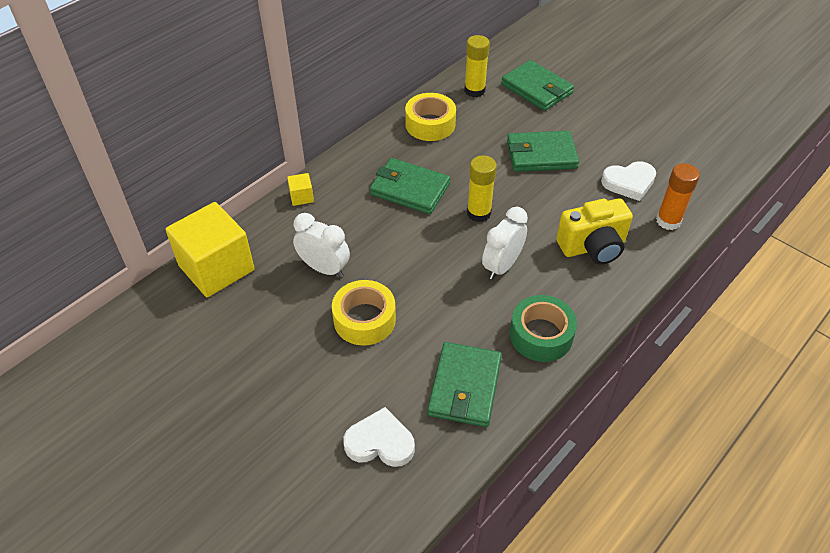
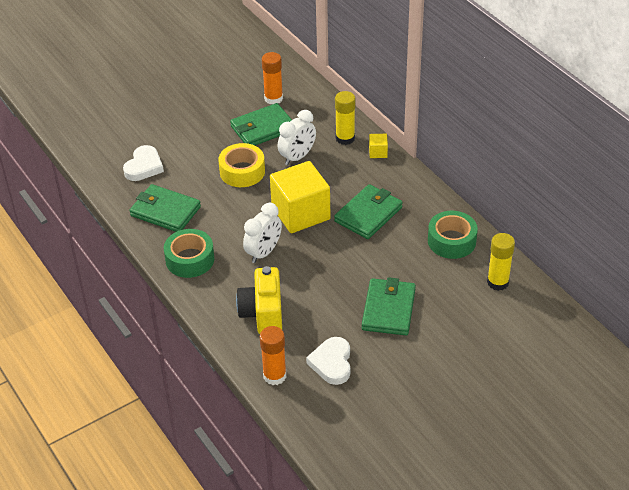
camera: 105 degrees right, 5 degrees down
(202, 319) = (273, 98): none -> orange glue stick
(216, 268) = (317, 106): yellow cube -> yellow cube (300, 213)
(430, 124) = (451, 241): yellow tape -> green tape
(479, 213) = (326, 251): yellow glue stick -> yellow glue stick (345, 138)
(502, 266) = (263, 252): white clock -> white clock turned 75 degrees clockwise
(537, 89) = (491, 331): green wallet -> green wallet (262, 128)

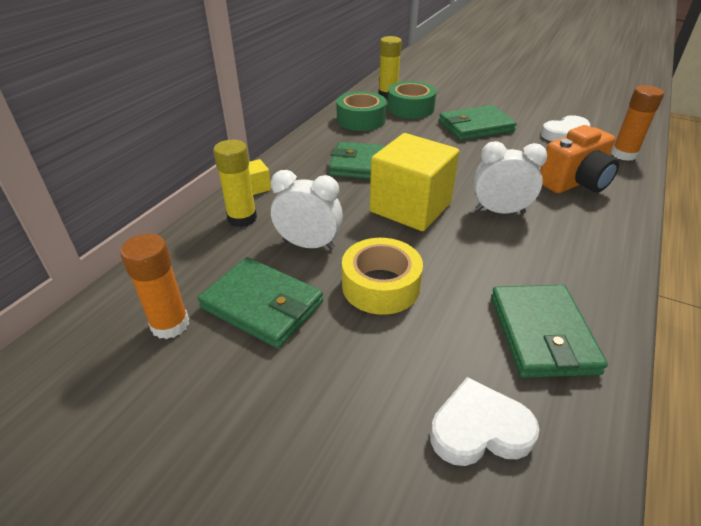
camera: 120 degrees left, 5 degrees down
(190, 259) = (585, 264): green tape -> green tape (410, 108)
(263, 313) = (575, 183): yellow camera -> orange camera

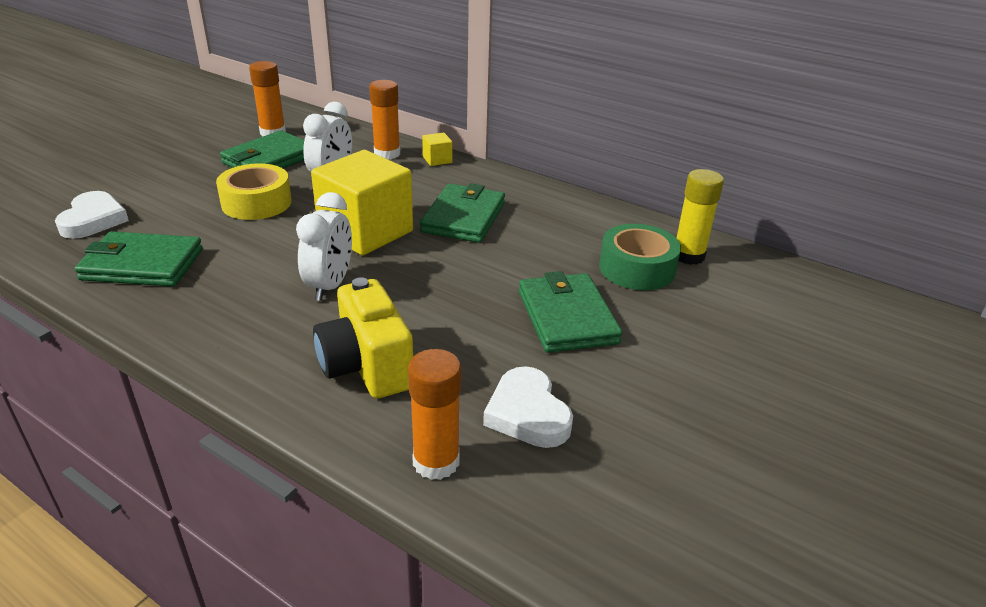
camera: 95 degrees right, 5 degrees down
(242, 218) = (387, 154): yellow glue stick -> orange glue stick
(361, 120) = (593, 225): green tape -> none
(575, 183) = (366, 367): orange camera -> yellow camera

